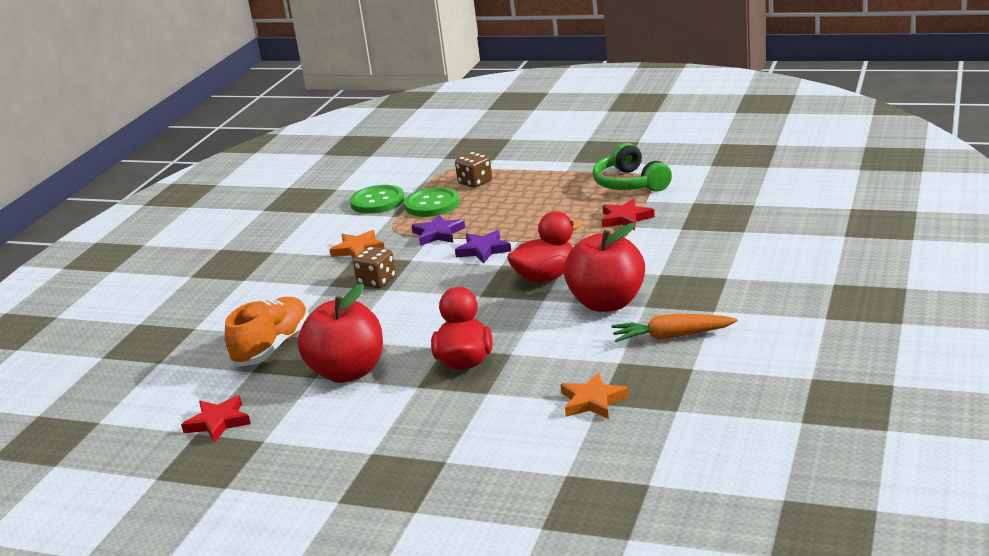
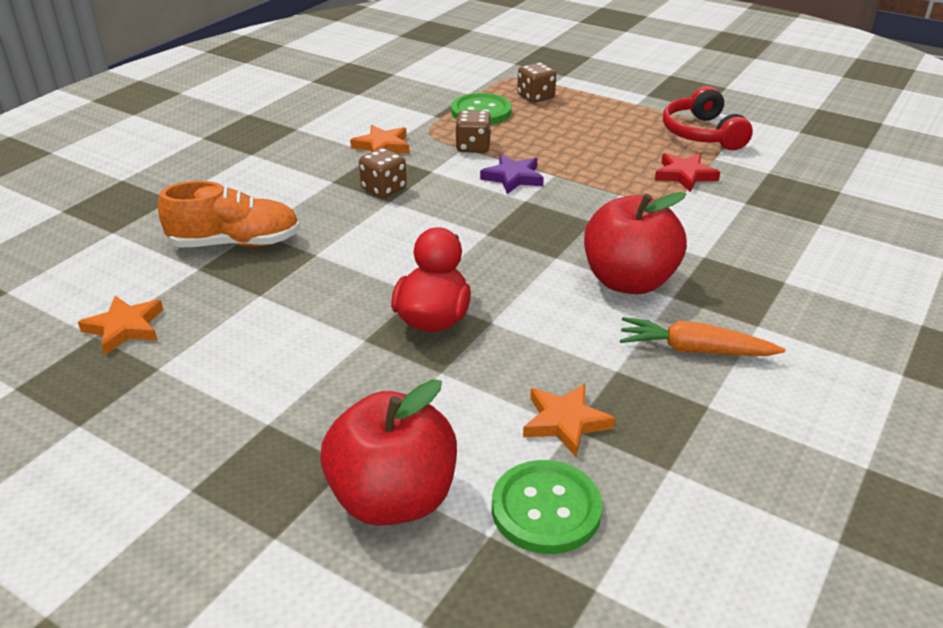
camera: 10 degrees right, 10 degrees up
(218, 422) = (125, 328): red star -> orange star
(272, 347) = (235, 243): orange shoe -> orange shoe turned 45 degrees clockwise
(347, 372) = (297, 298): red apple -> red apple (393, 498)
(377, 201) = (427, 96): green button -> green button (546, 509)
(438, 234) = (473, 147): purple star -> brown dice
(546, 277) = (569, 228): red duck -> none
(630, 183) = (702, 134): green headphones -> red headphones

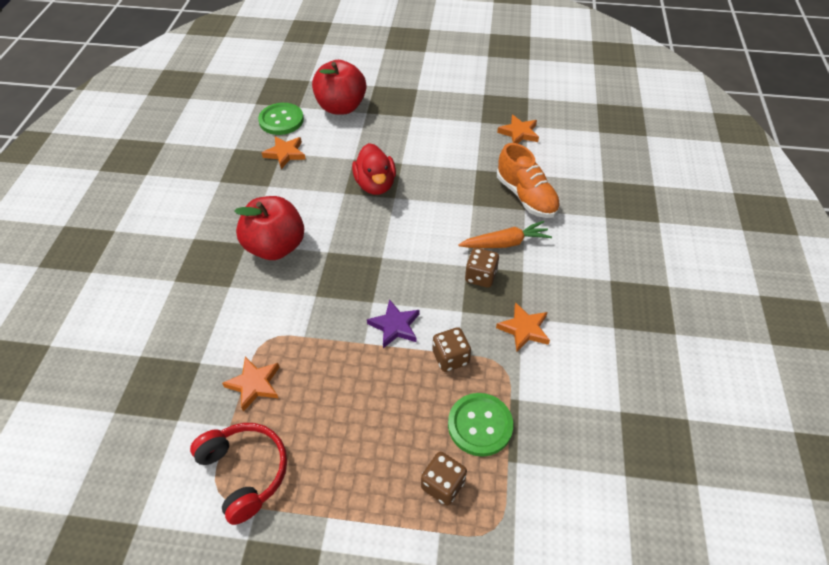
camera: 155 degrees right, 15 degrees up
(235, 243) = (526, 196): orange shoe -> orange shoe turned 90 degrees counterclockwise
(684, 175) = (254, 384): red star -> orange star
(694, 350) = (229, 210): orange carrot -> orange carrot (505, 243)

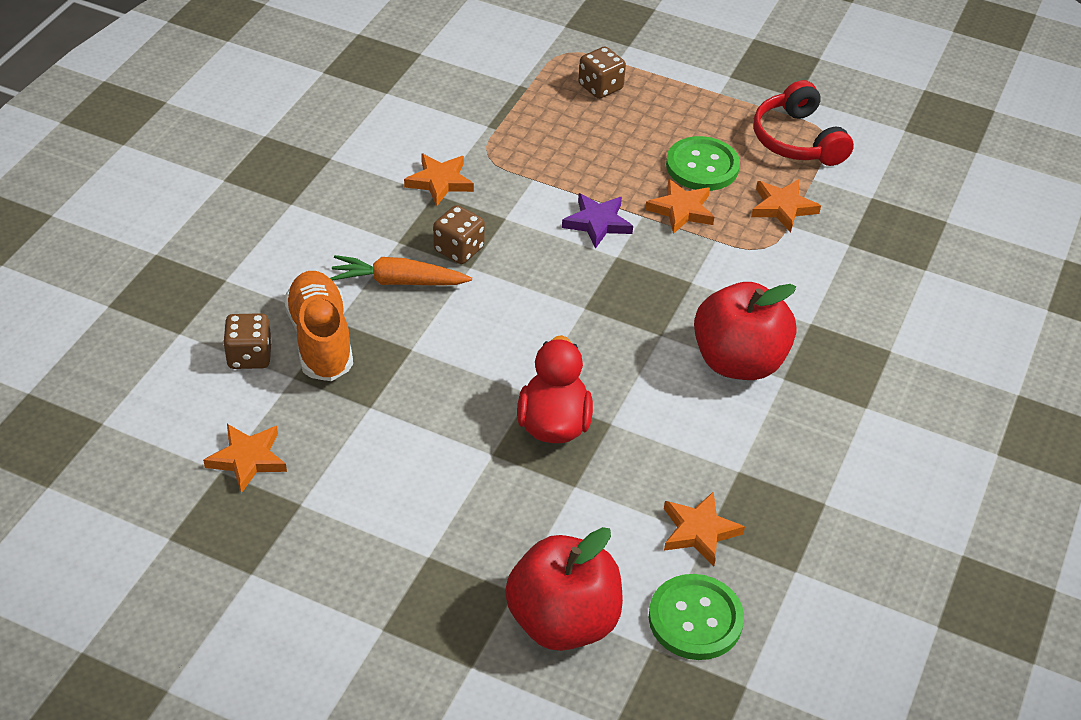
camera: 165 degrees left, 5 degrees down
(335, 357) = (681, 210): none -> orange star
(450, 358) = (544, 177): brown dice -> brown dice (249, 356)
(480, 425) = (541, 117): green button -> green button (702, 166)

